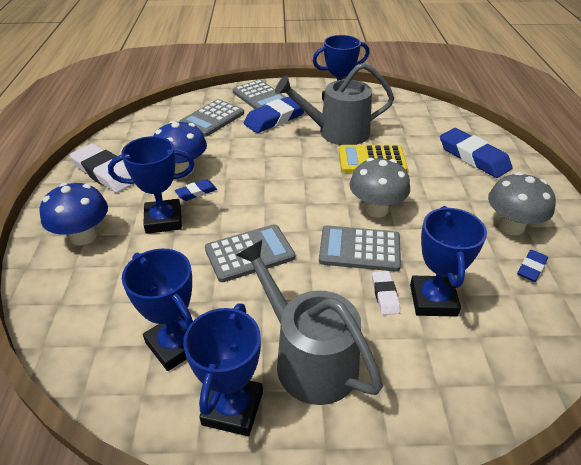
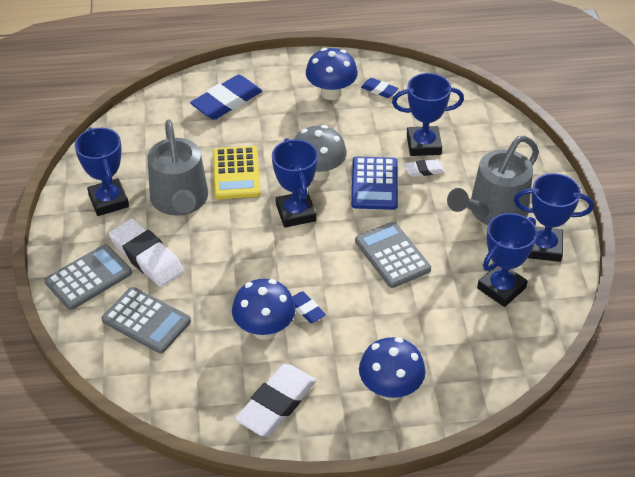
camera: 95 degrees left, 5 degrees up
(163, 220) = (355, 328): blue trophy -> blue trophy (295, 213)
(276, 118) = (146, 257): blue eraser -> white eraser
(359, 249) = (374, 184): grey calculator -> blue calculator
(511, 226) = (331, 93): grey mushroom -> blue mushroom

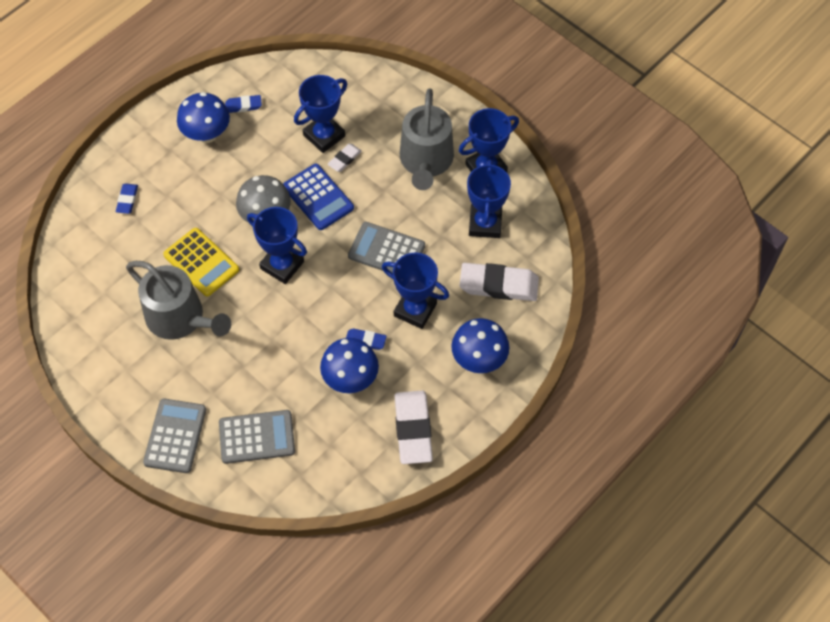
camera: 40 degrees left, 15 degrees up
(108, 201) = (121, 360): blue trophy -> blue trophy (415, 310)
(146, 257) = (203, 385): white eraser -> white eraser (499, 285)
(227, 102) = (127, 200): blue eraser -> blue eraser, size x0.50

